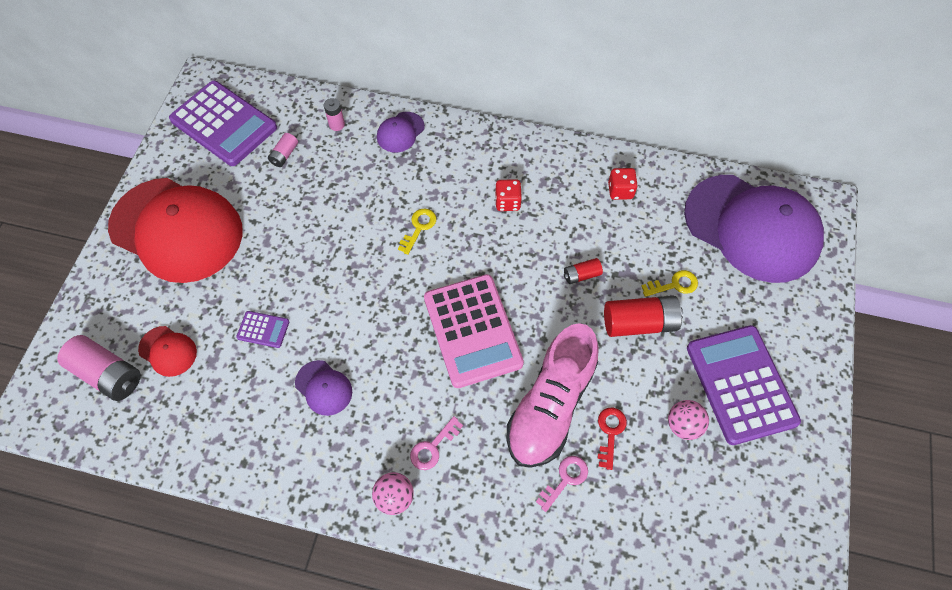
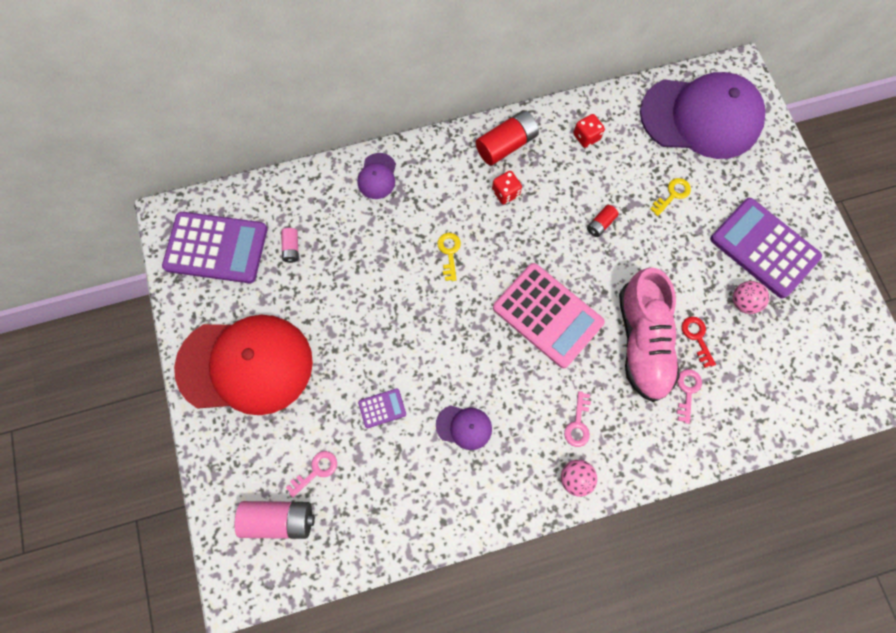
camera: 30 degrees left, 10 degrees up
(168, 351) = (316, 471): red cap -> pink key
(337, 125) = (318, 197): pink battery -> none
(639, 323) = (666, 240): red battery -> red battery (506, 145)

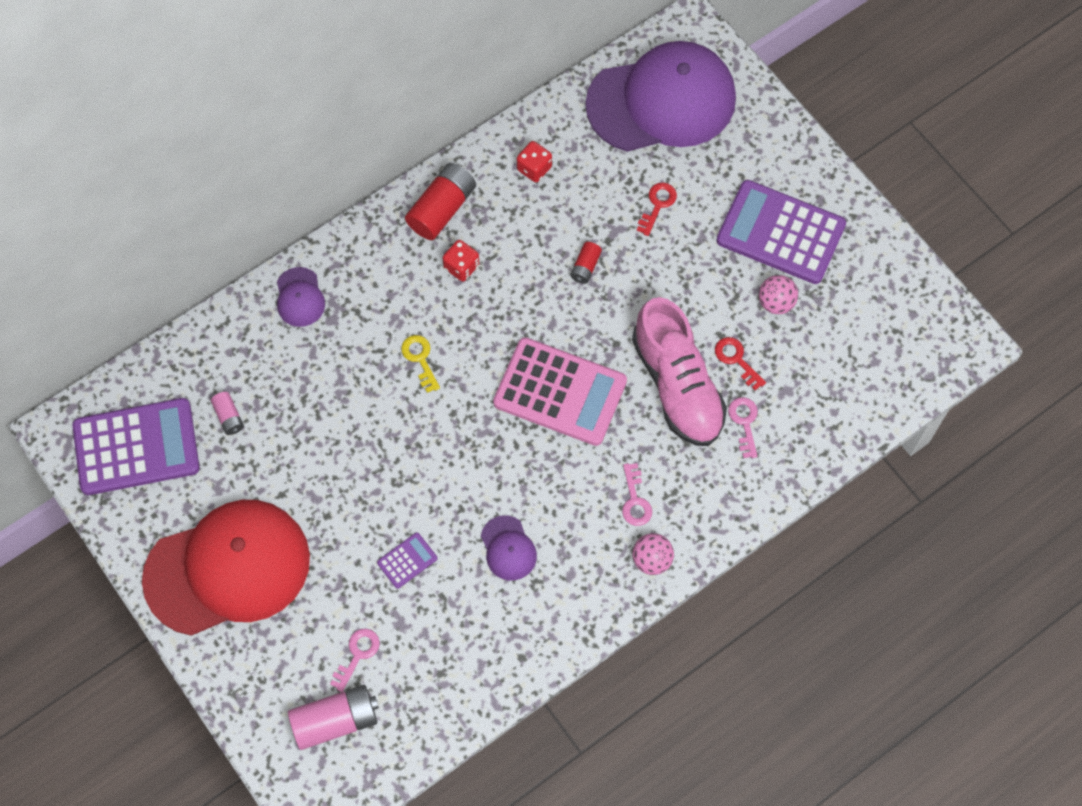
camera: 20 degrees left, 5 degrees down
(464, 427) = (508, 548): purple cap -> purple cap turned 75 degrees clockwise
(672, 195) = (657, 205): yellow key -> red key

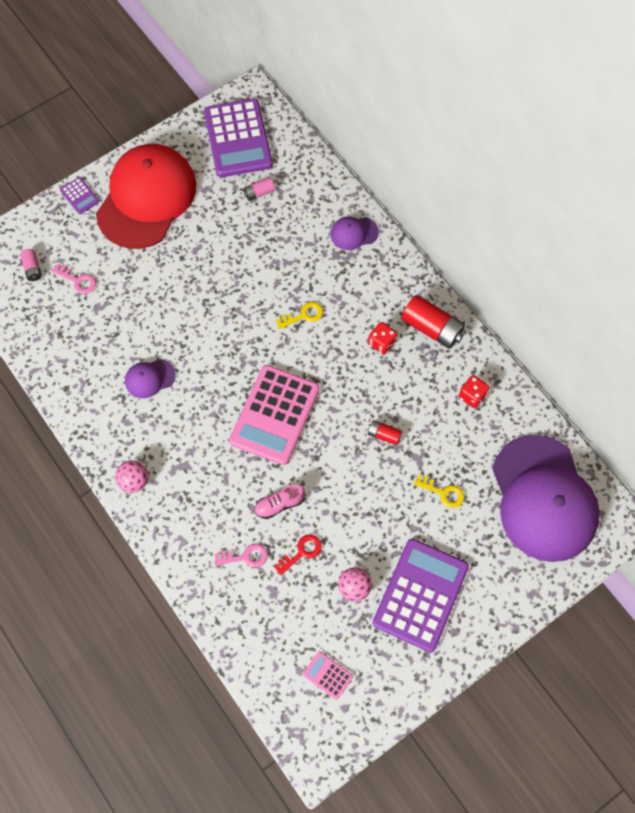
camera: 90 degrees right, 0 degrees up
(228, 568) = (146, 198): red cap -> red cap turned 135 degrees counterclockwise
(335, 720) = (32, 269): pink battery -> pink battery, size x0.52
(407, 560) = (145, 310): purple calculator -> purple calculator (79, 196)
(635, 500) = (183, 470): pink key -> none
(657, 205) = (443, 492): red key -> yellow key
(677, 385) = (279, 504): pink shoe -> pink shoe, size x0.44
(878, 331) = (327, 675): none -> pink calculator

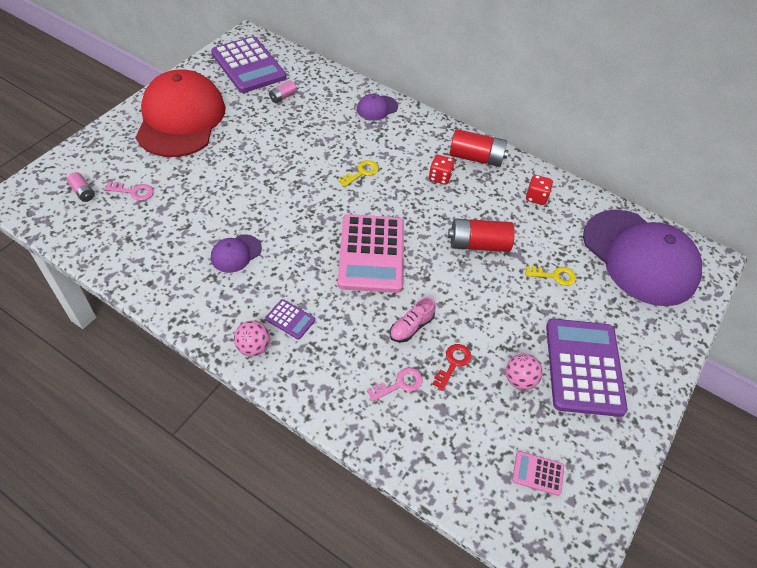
camera: 25 degrees left, 15 degrees down
(79, 196) = (114, 129): purple calculator -> purple calculator (290, 319)
(384, 435) = (478, 244): red battery -> red battery, size x1.92

